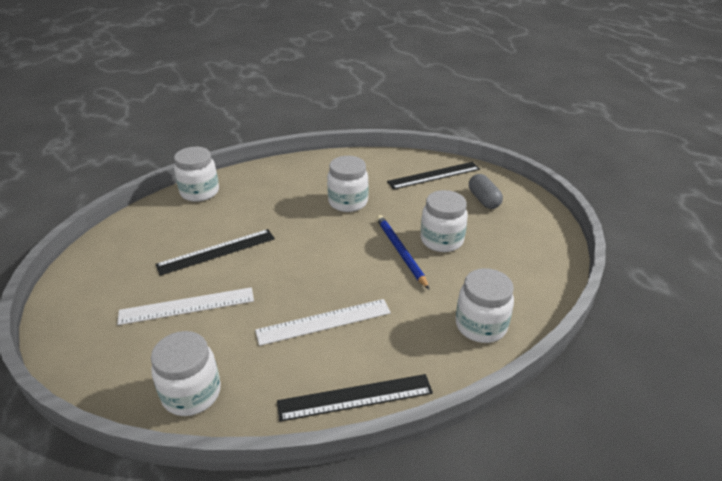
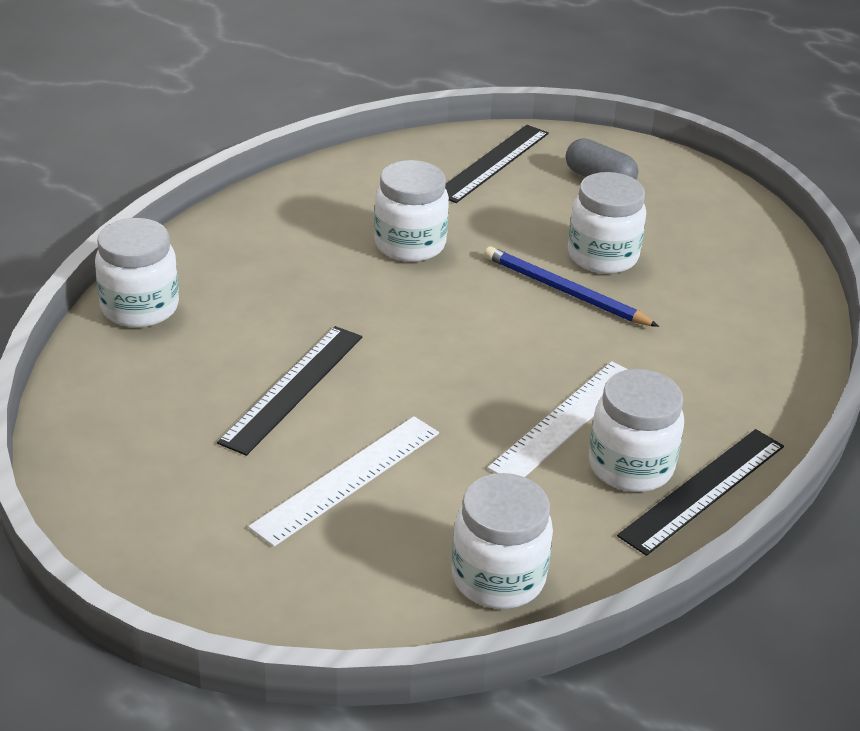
camera: 35 degrees left, 0 degrees up
(481, 325) = (759, 348): white jar -> white jar (630, 466)

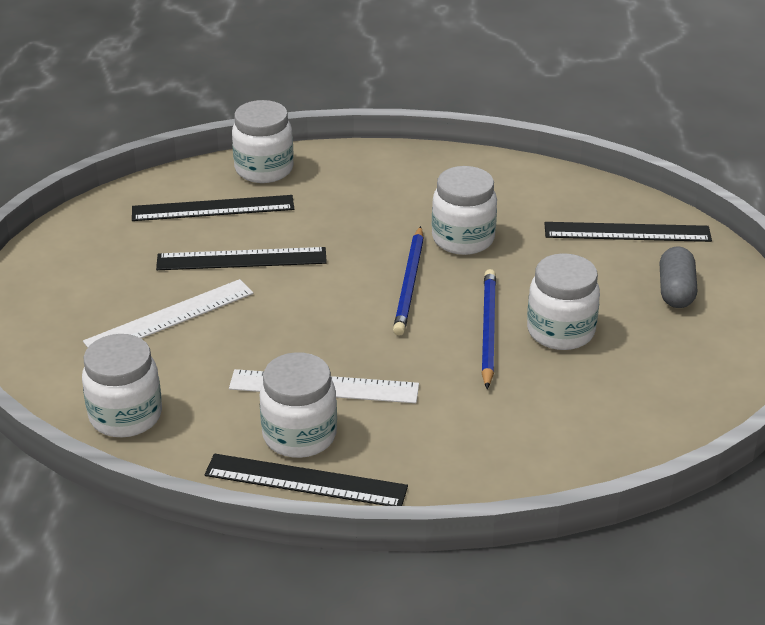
camera: 60 degrees right, 0 degrees up
(172, 370) = (213, 208): none -> black ruler
(347, 479) = (170, 317): white ruler -> white ruler turned 45 degrees counterclockwise
(449, 303) = (409, 284): none -> blue pencil

